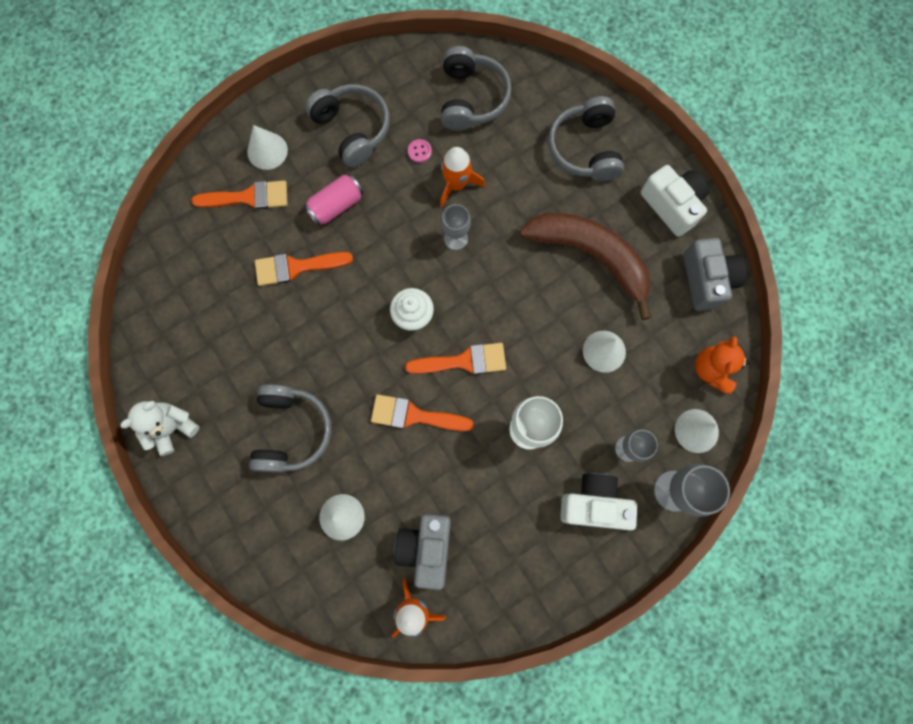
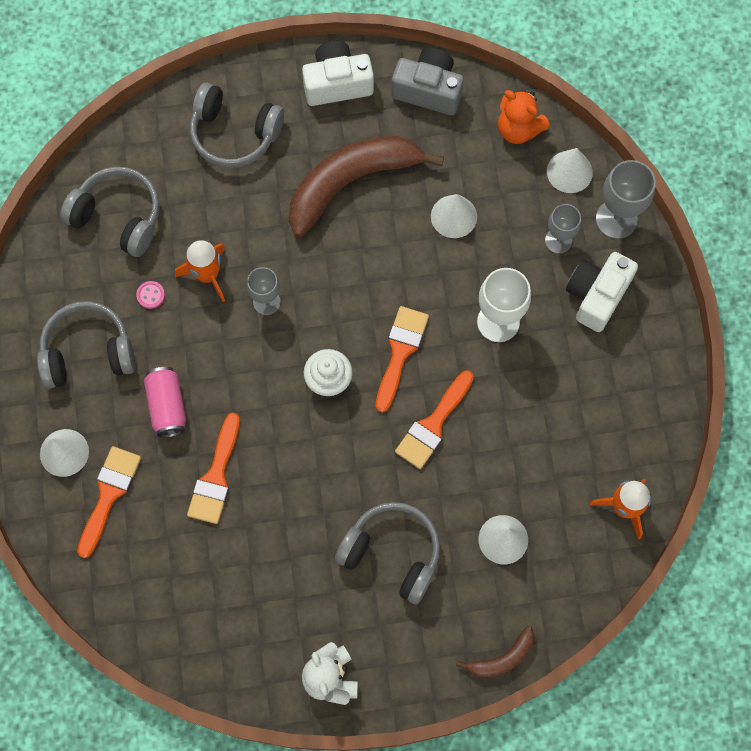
camera: 65 degrees left, 5 degrees down
(241, 560) = (502, 658): none -> brown banana
(426, 548) = (570, 470): grey camera -> none

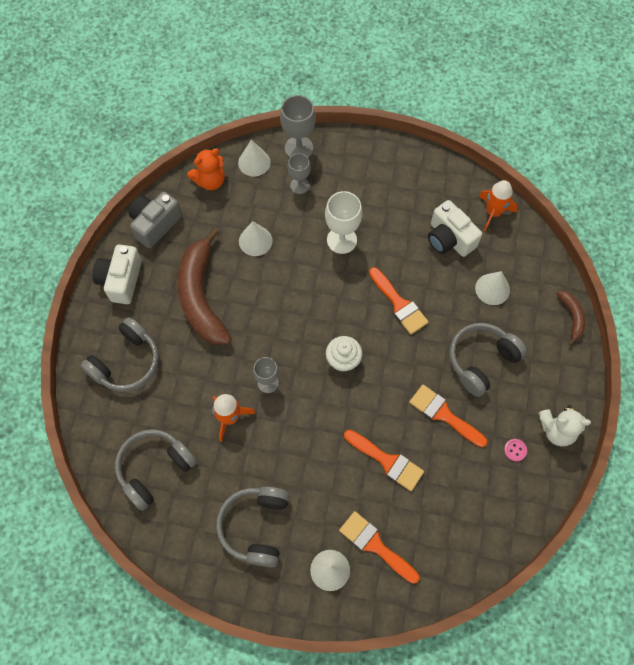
camera: 70 degrees left, 5 degrees down
(150, 295) = (229, 464): pink button -> pink button (515, 450)
(167, 406) = (321, 479): pink can -> none
(400, 352) = (340, 307): orange brush -> orange brush (443, 414)
(596, 295) = (346, 177): white camera -> white camera (449, 238)

